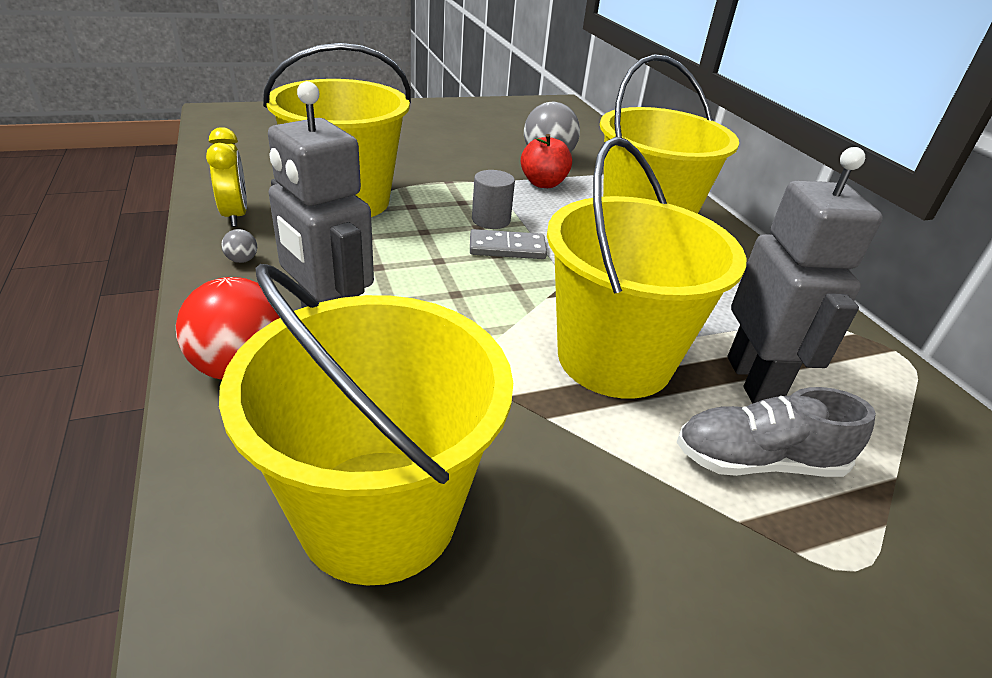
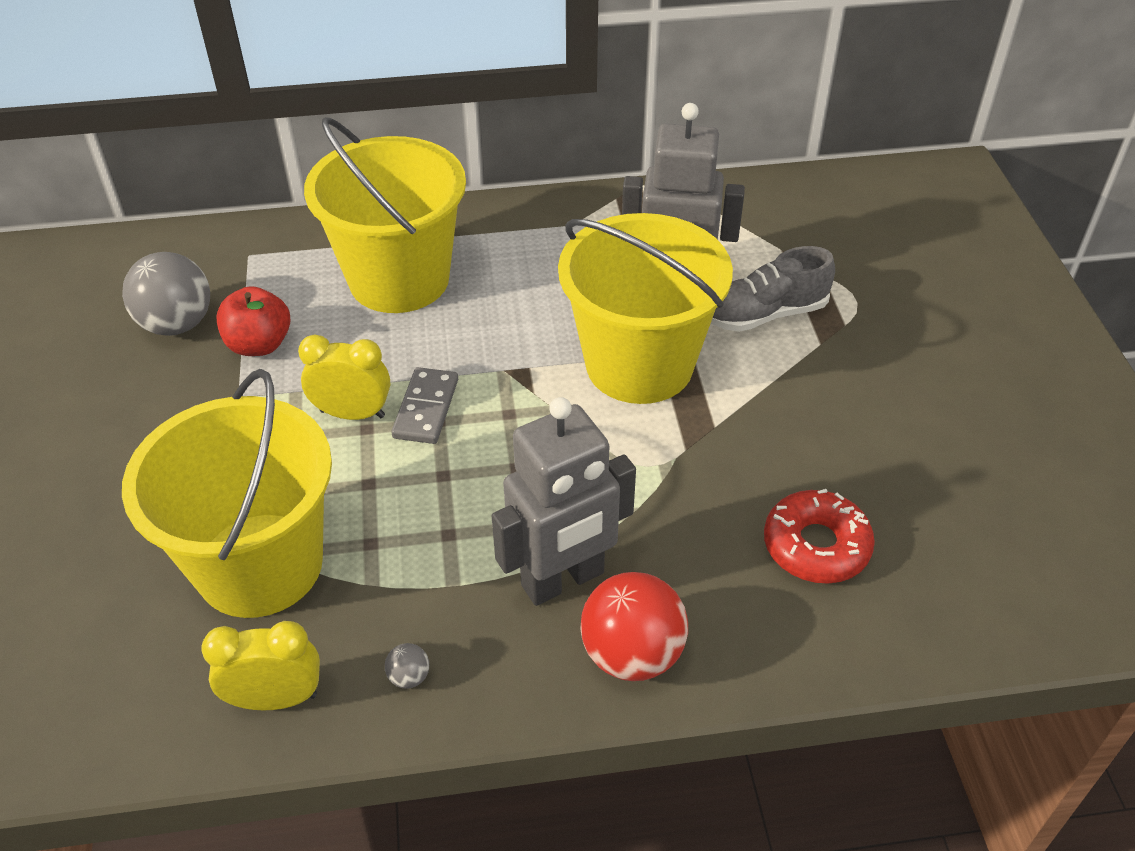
camera: 75 degrees left, 10 degrees up
(379, 513) = (816, 546): yellow bucket -> red donut
(491, 220) = (352, 413): grey cylinder -> yellow clock
(757, 461) = (765, 314): grey shoe -> grey shoe turned 60 degrees clockwise

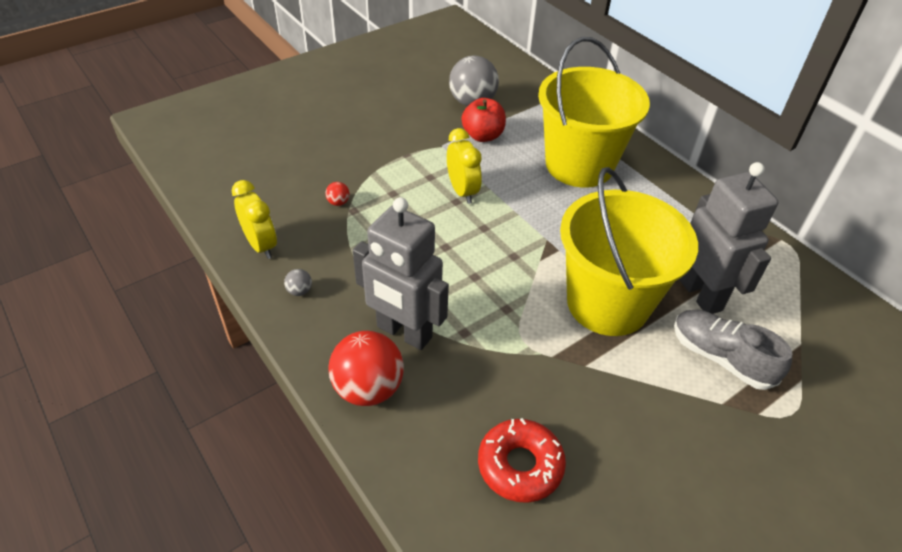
camera: 60 degrees right, 0 degrees up
(259, 565) = (338, 202): yellow bucket -> red ball
(426, 408) = (489, 218): grey domino -> none

